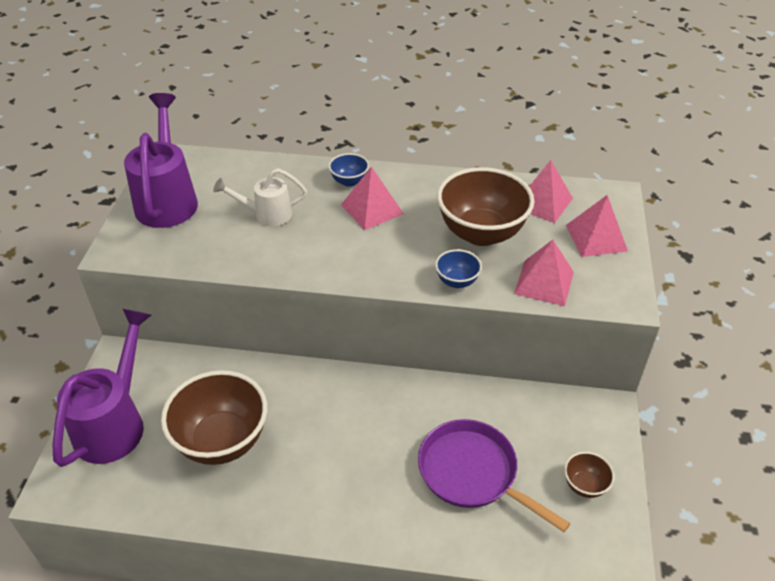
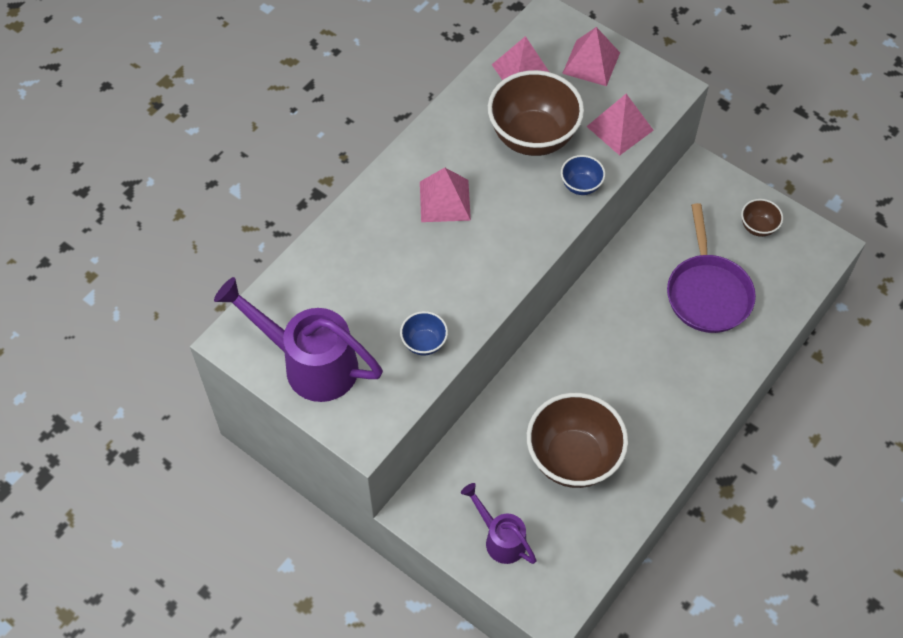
camera: 60 degrees left, 15 degrees up
(115, 422) = (500, 538): purple watering can -> purple watering can, size x0.57
(266, 214) = (394, 288): white watering can -> none
(349, 181) = (390, 199): blue bowl -> blue bowl (424, 343)
(473, 473) = (707, 292): purple pan -> purple pan turned 75 degrees counterclockwise

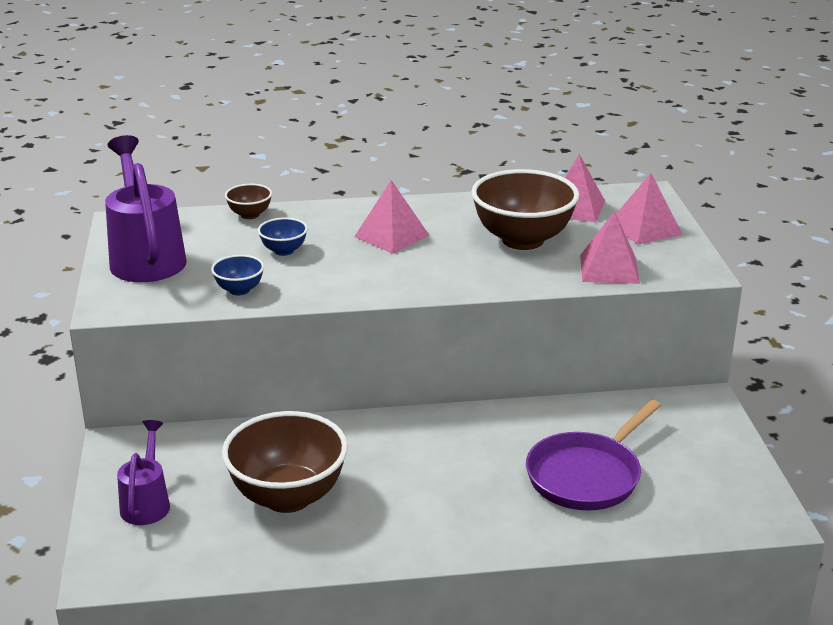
camera: 45 degrees right, 30 degrees down
(581, 186) = (517, 280): blue bowl -> blue bowl (284, 251)
(758, 227) = (710, 464): brown bowl -> brown bowl (250, 215)

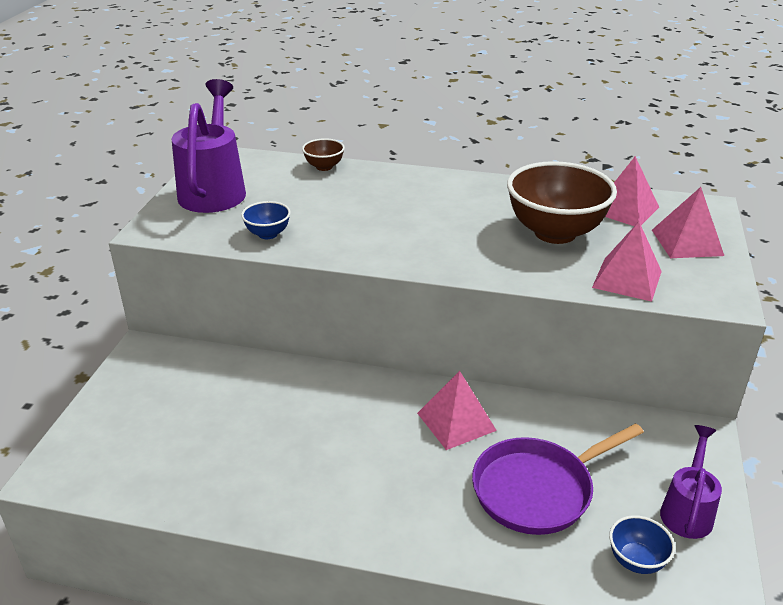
camera: 20 degrees right, 5 degrees up
(147, 502) = (129, 412): purple watering can -> purple watering can (687, 510)
(284, 251) = (330, 204): blue bowl -> blue bowl (636, 561)
(288, 497) = (247, 438): brown bowl -> none
(391, 236) = (434, 207): pink pyramid -> pink pyramid (456, 421)

